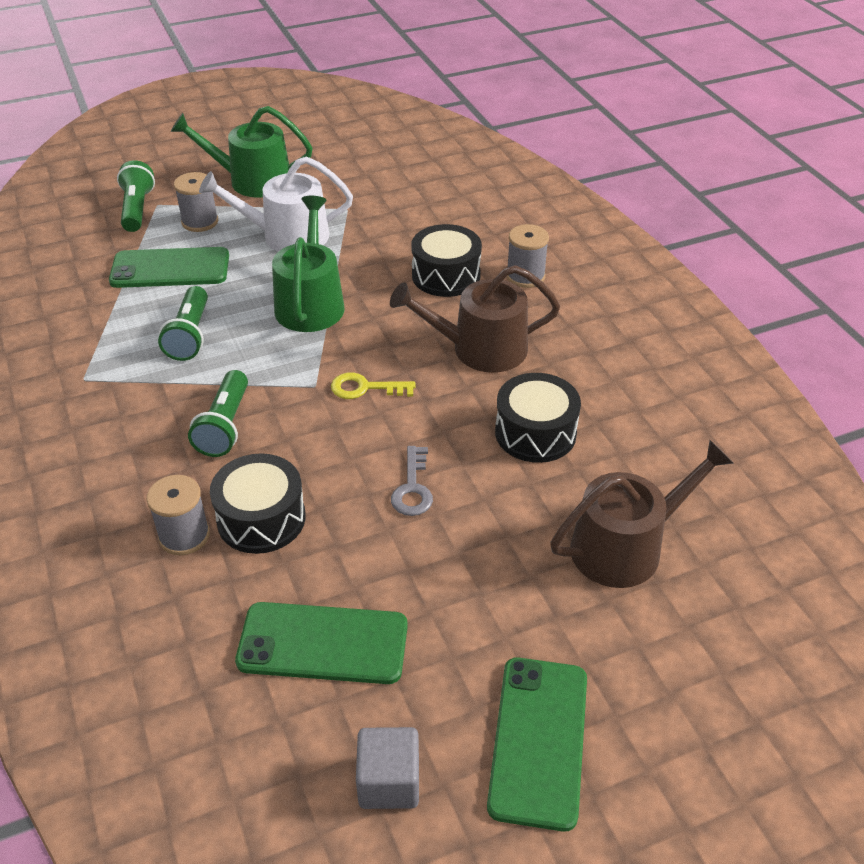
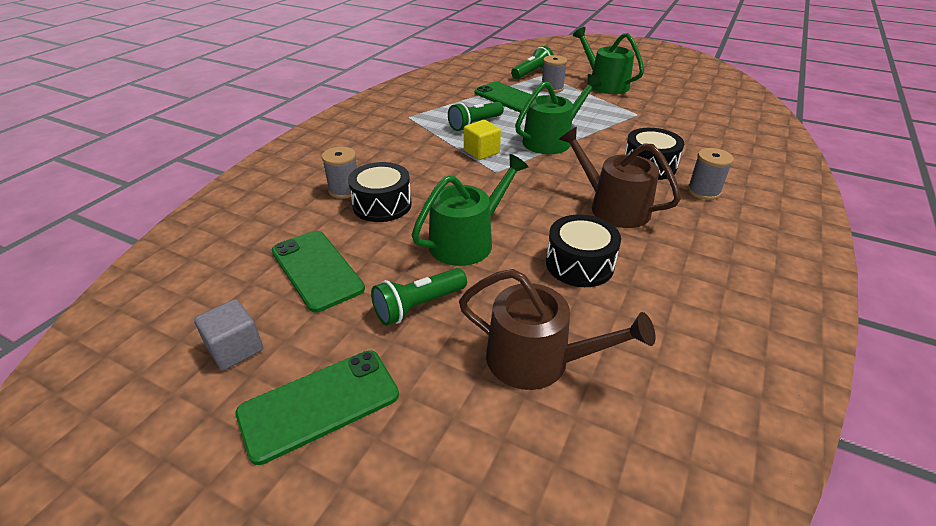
camera: 50 degrees right, 5 degrees down
(225, 426) = (430, 163): green flashlight -> green flashlight (418, 306)
(259, 370) = (481, 152): none -> yellow cube
(287, 236) = (585, 111): white watering can -> none
(365, 388) = (518, 187): yellow key -> none
(412, 488) = (467, 241): grey key -> green watering can

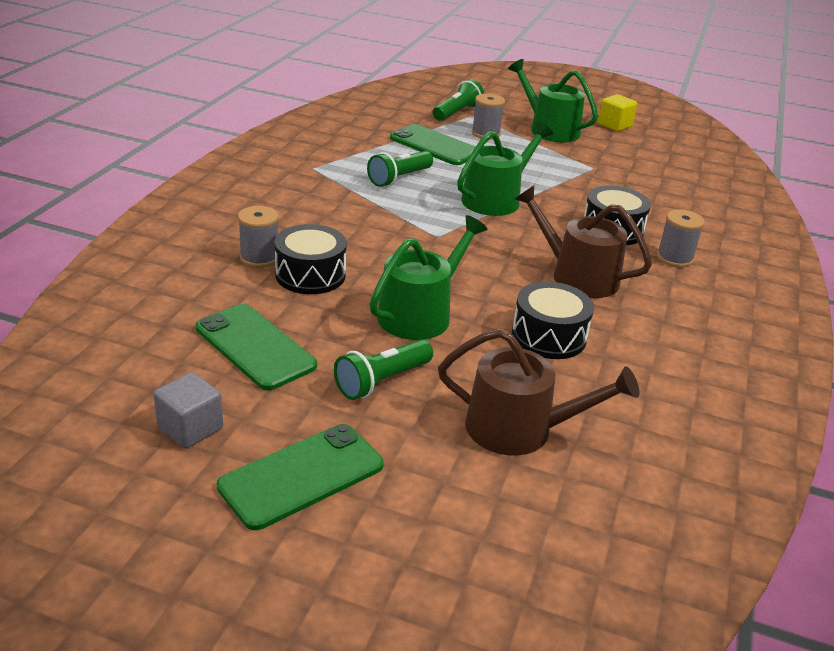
camera: 10 degrees left, 5 degrees down
(481, 152) = (415, 213): yellow cube -> yellow cube (614, 125)

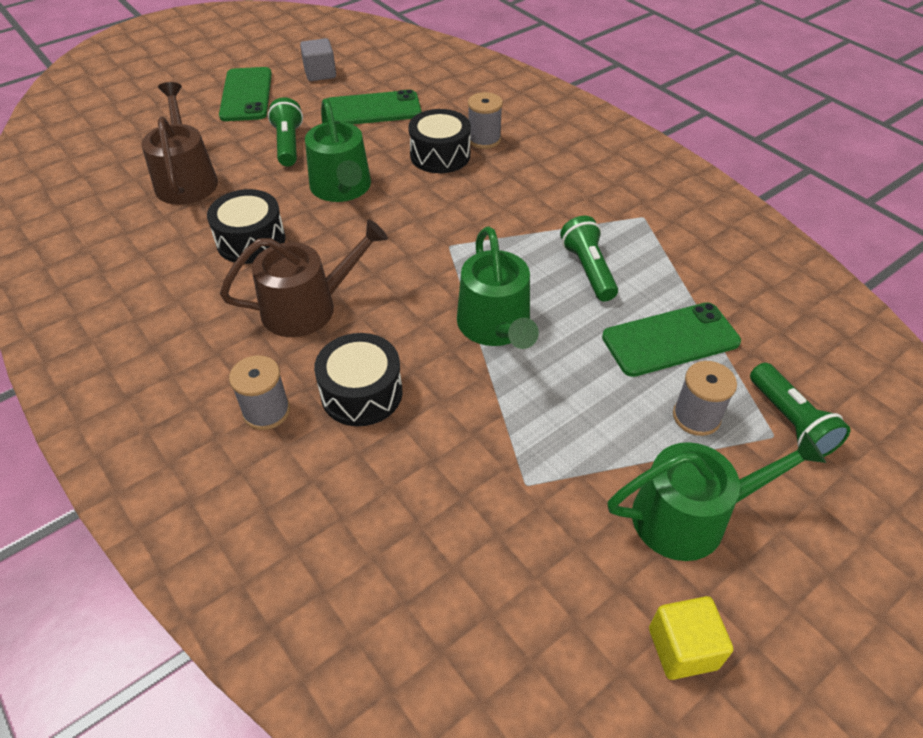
camera: 125 degrees right, 15 degrees up
(520, 429) = (186, 179): brown watering can -> brown watering can turned 120 degrees clockwise

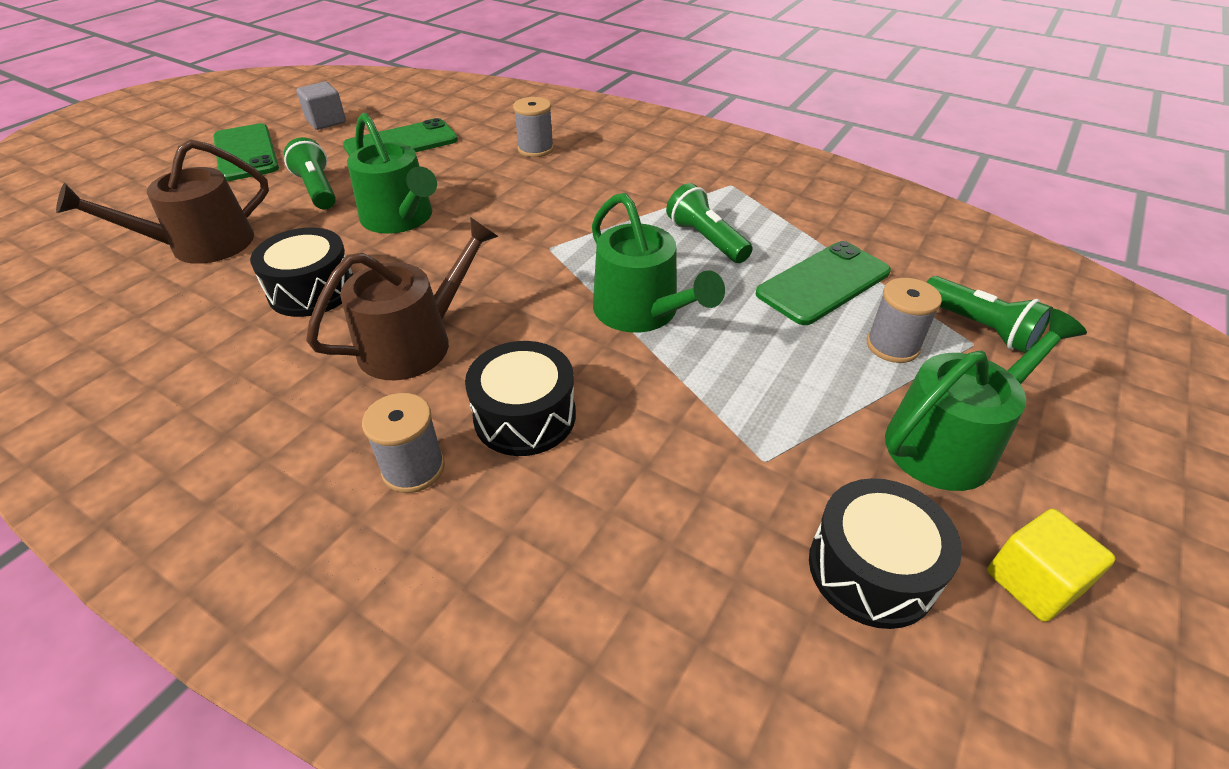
camera: 20 degrees left, 5 degrees down
(186, 179) = (201, 245): brown watering can -> brown watering can turned 90 degrees counterclockwise
(440, 155) = (496, 170): black drum -> black drum (871, 569)

